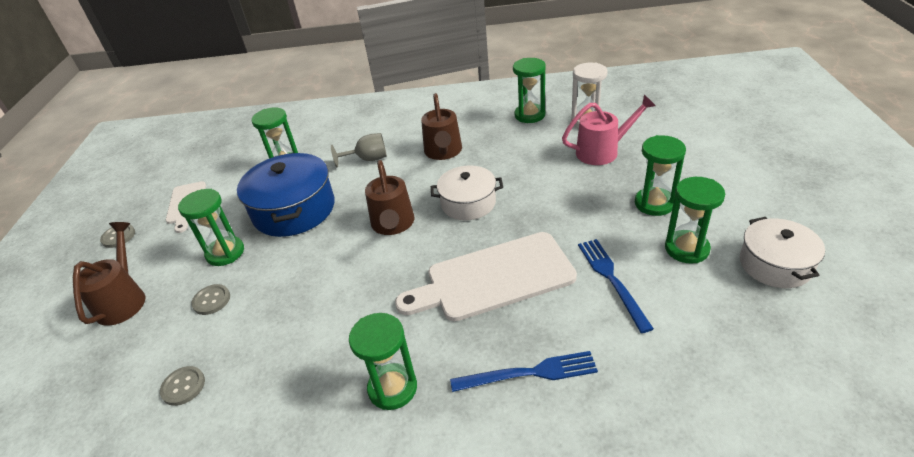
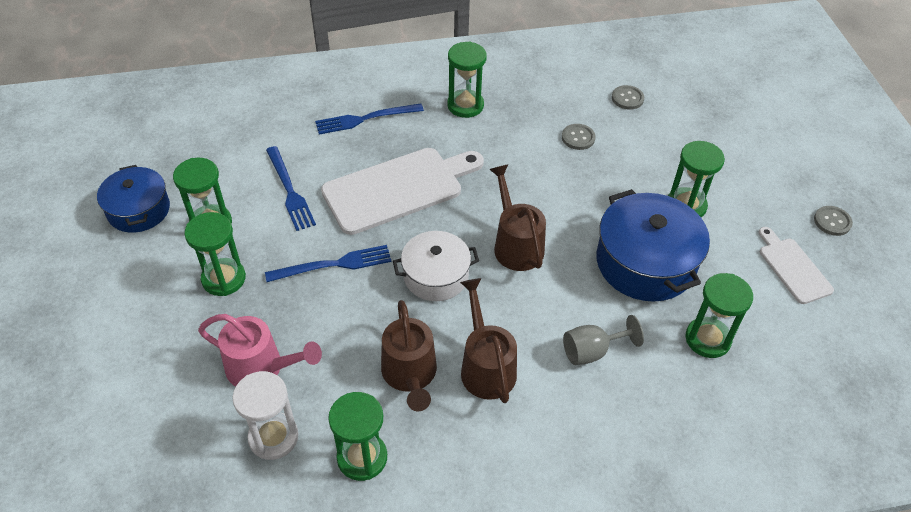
camera: 165 degrees right, 10 degrees up
(123, 299) = (748, 157): brown watering can -> brown watering can (410, 375)
(211, 300) = (659, 159): grey button -> grey button (578, 138)
(557, 212) = (333, 265): none -> blue fork
(603, 151) = (262, 368): pink watering can -> pink watering can turned 135 degrees counterclockwise
(775, 264) = (138, 210): white pot -> blue pot

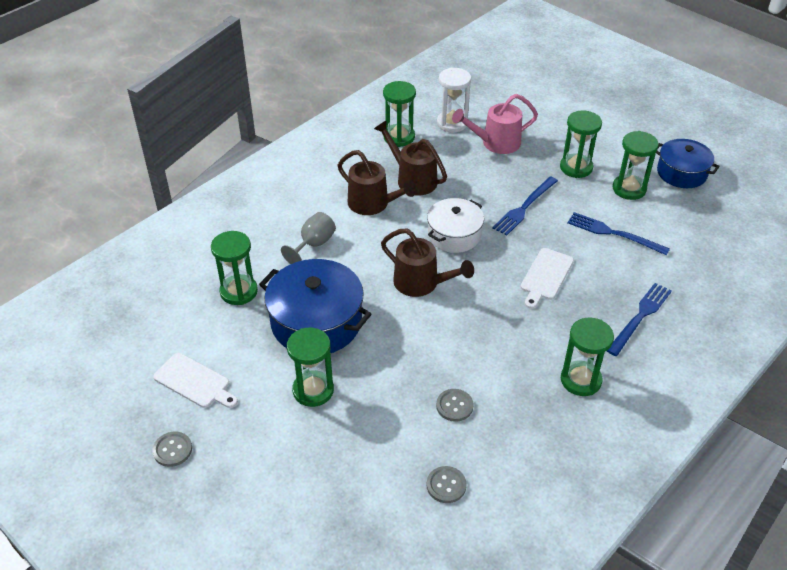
camera: 145 degrees right, 5 degrees down
(398, 188) = (546, 276): white cutting board -> white cutting board, size x0.54

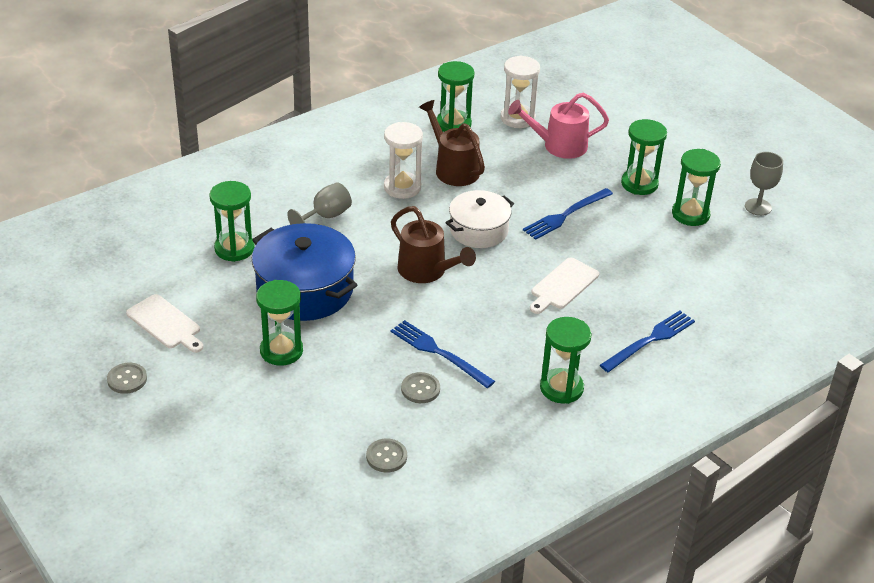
camera: 10 degrees right, 5 degrees down
(373, 204) = (402, 187): brown watering can -> white hourglass
(614, 234) = (655, 256): blue fork -> blue fork (439, 353)
(681, 173) = (758, 207): blue pot -> grey goblet

